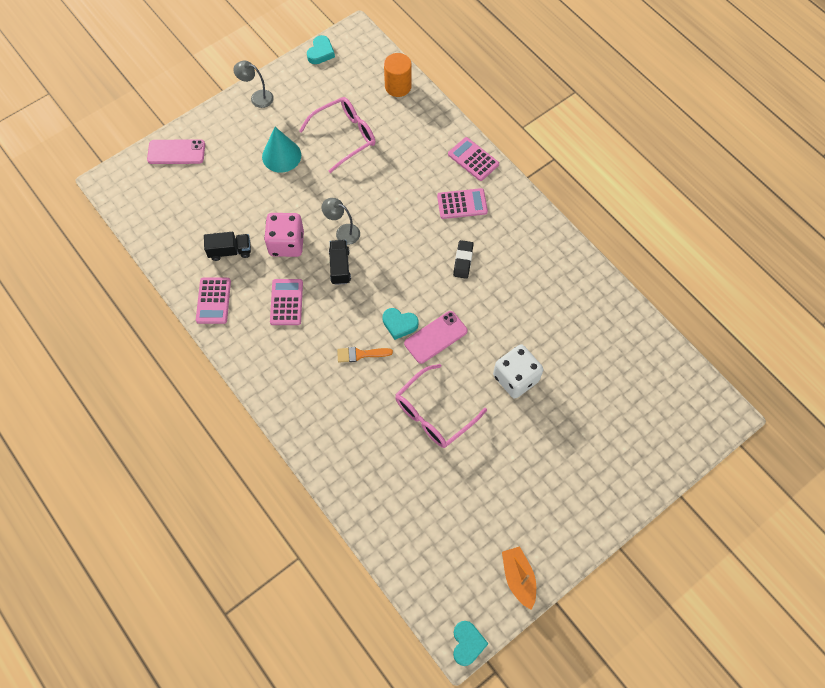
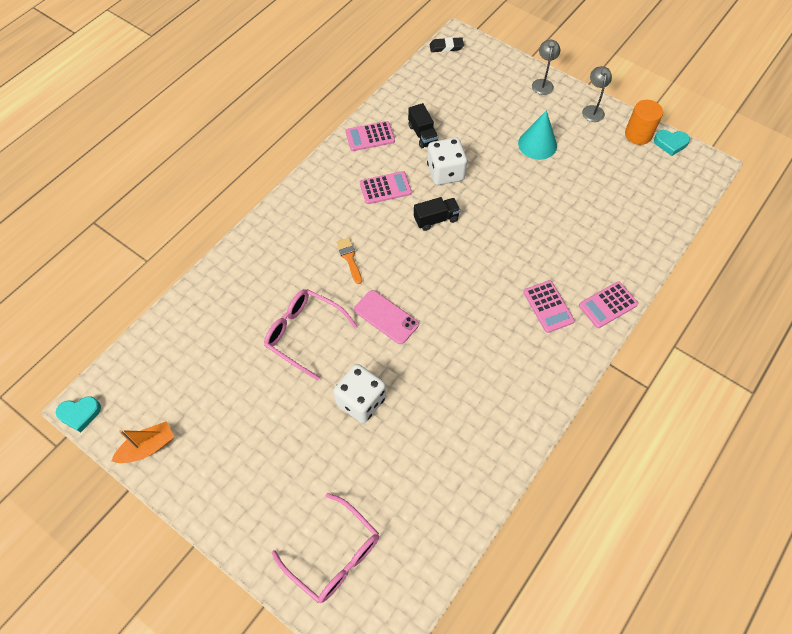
camera: 75 degrees right, 5 degrees down
(176, 152) = (507, 71): pink phone -> none
(286, 243) = (445, 172): pink dice -> white dice
(343, 232) = (474, 212): grey lamp -> grey lamp (542, 83)
(345, 136) = (582, 187): pink glasses -> pink glasses (334, 555)
(398, 86) = (665, 216): orange cylinder -> orange cylinder (638, 134)
(399, 324) = (390, 282): turquoise heart -> none
(463, 261) = (481, 322): black eraser -> black eraser (446, 47)
(473, 159) = (608, 305): pink calculator -> pink calculator turned 150 degrees counterclockwise

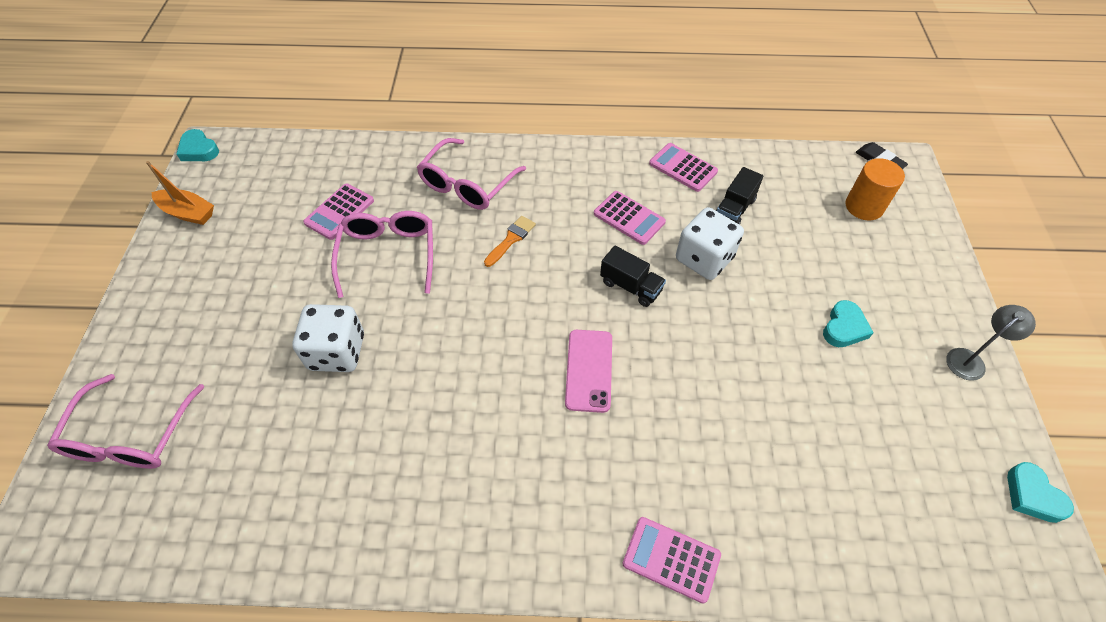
camera: 55 degrees right, 5 degrees down
(280, 256) = (467, 184): none -> pink glasses
(386, 317) = (461, 314): pink phone -> pink phone (589, 370)
(537, 144) = (844, 328): turquoise cone -> turquoise heart
(542, 83) = (944, 280): grey lamp -> none
(548, 306) = (607, 480): pink calculator -> pink calculator (339, 212)
(638, 134) = (997, 441): orange cylinder -> orange cylinder (864, 206)

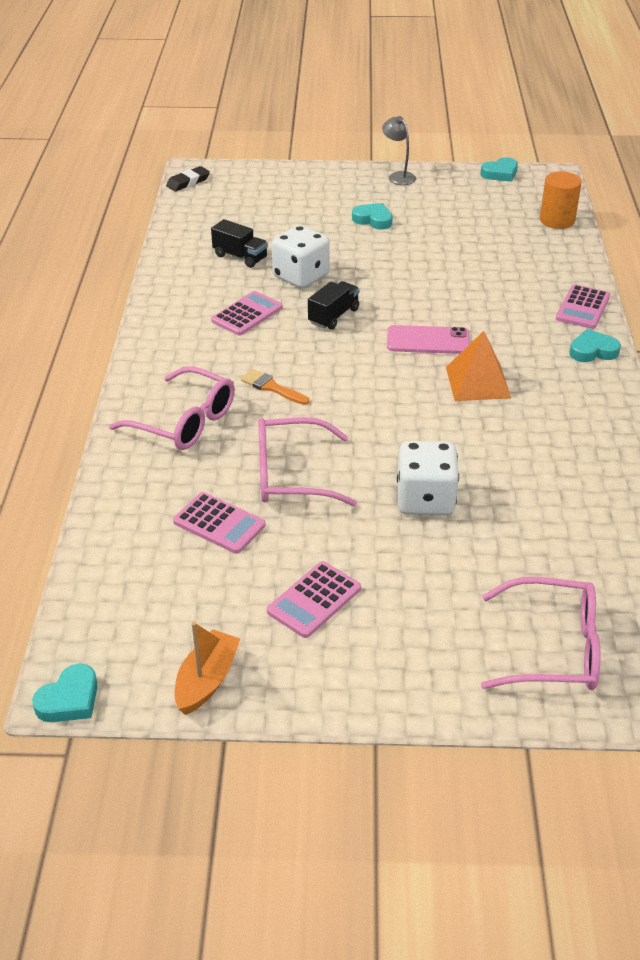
camera: 90 degrees left, 15 degrees down
(511, 413) = (477, 382): none -> orange pyramid
(571, 554) = (592, 351): none -> turquoise heart
(683, 168) = (180, 280): pink calculator -> pink calculator (314, 600)
(864, 206) = (243, 196): orange cylinder -> orange cylinder (557, 220)

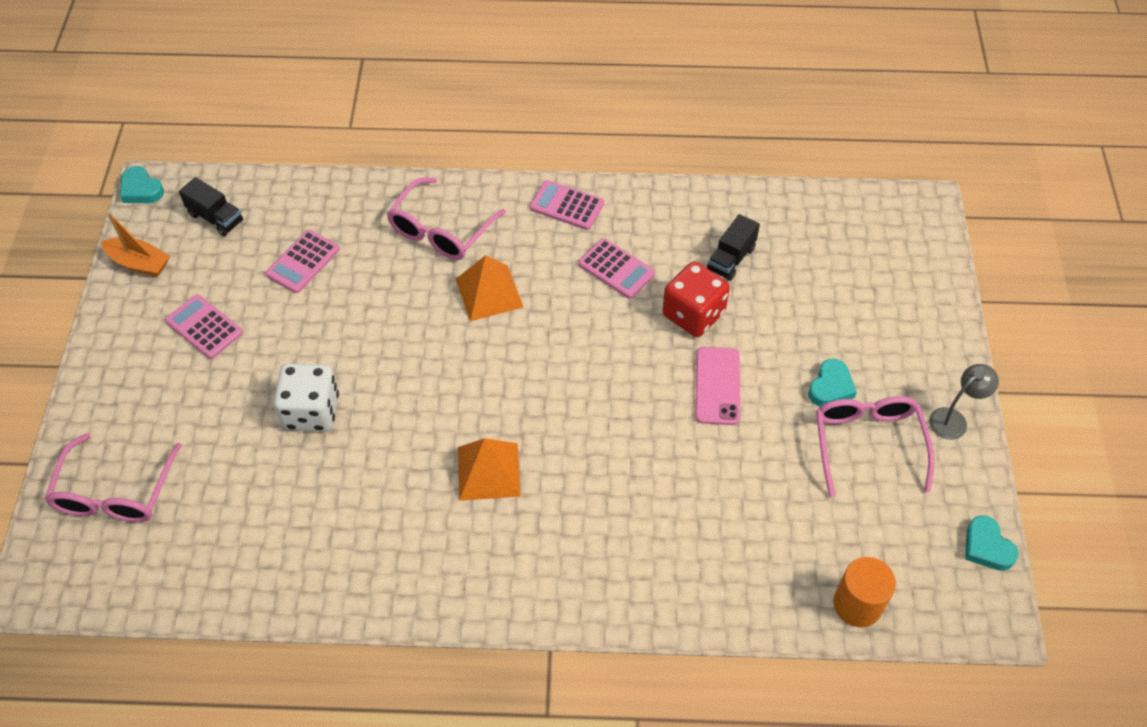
camera: 90 degrees right, 15 degrees up
(188, 182) = (897, 203): black eraser -> none
(272, 387) = (489, 293): orange brush -> orange pyramid
(291, 475) = (358, 310): pink glasses -> pink glasses (867, 443)
(301, 276) = (693, 314): white dice -> red dice
(333, 316) = (614, 344): black truck -> black truck (216, 218)
(428, 341) = (567, 429): pink phone -> pink phone (717, 386)
(583, 307) = (637, 602): pink calculator -> pink calculator (567, 206)
(592, 351) = (544, 597): turquoise heart -> none

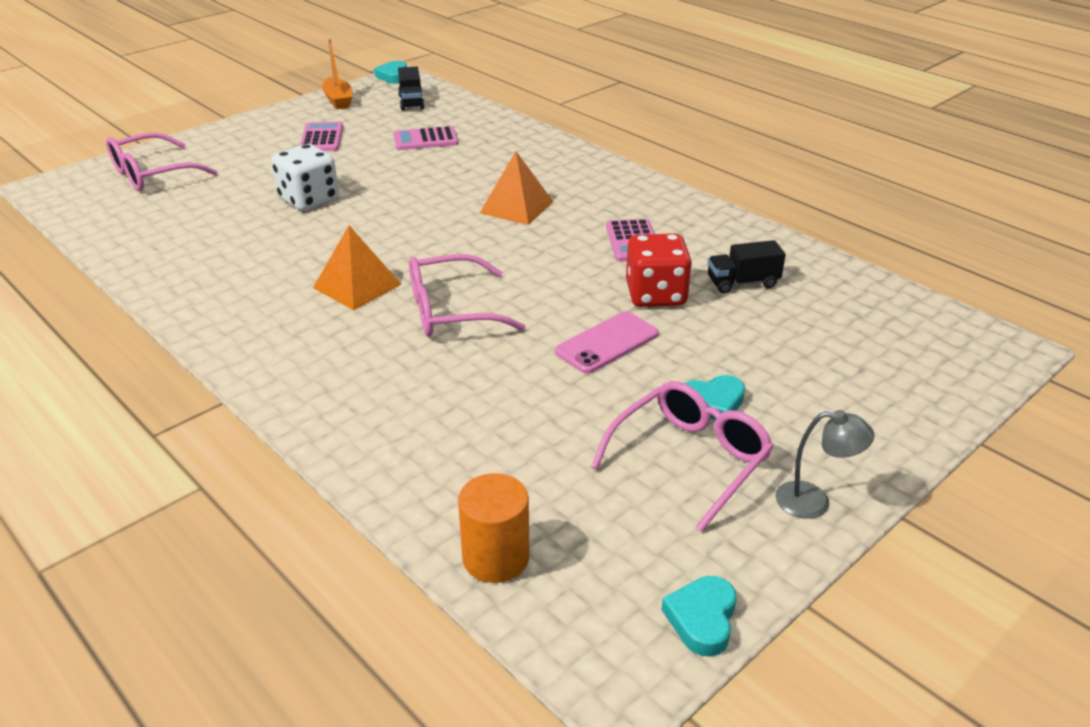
camera: 45 degrees right, 20 degrees down
(441, 231) = (536, 166): pink glasses -> pink glasses (450, 311)
(567, 206) = (649, 195): pink calculator -> none

